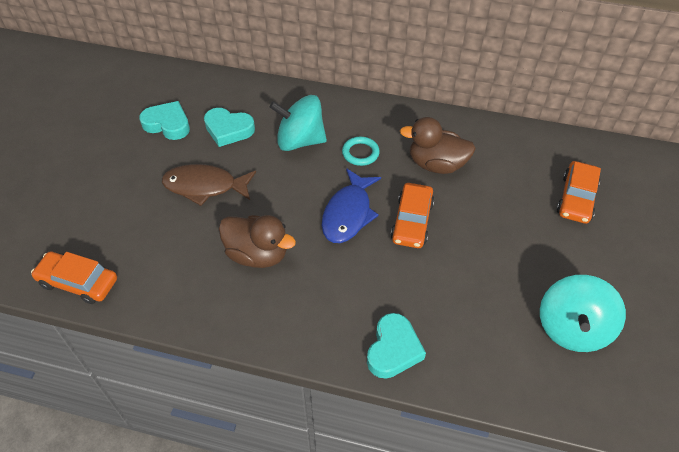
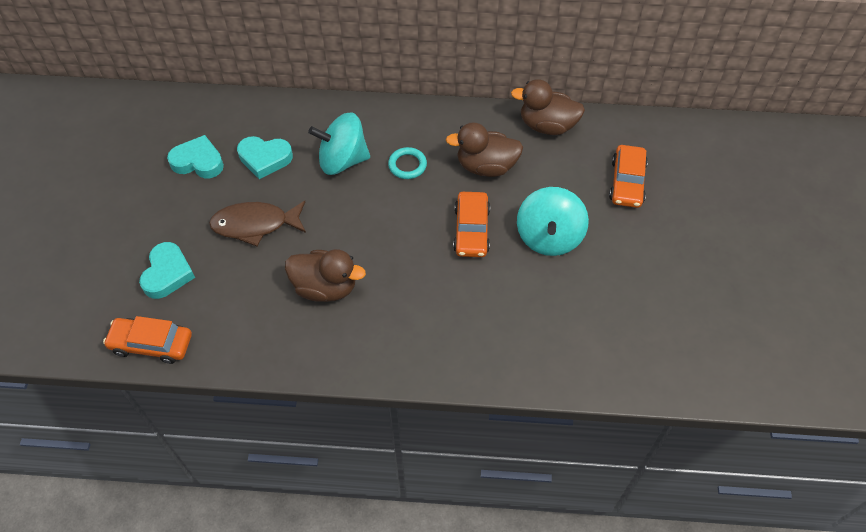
camera: 10 degrees left, 5 degrees up
(348, 214) = (407, 232): blue fish -> none
(393, 349) = (475, 359): turquoise heart -> turquoise heart (167, 273)
(502, 136) = (547, 125): none -> brown duck
(572, 328) = (636, 312): turquoise spinning top -> turquoise spinning top (549, 237)

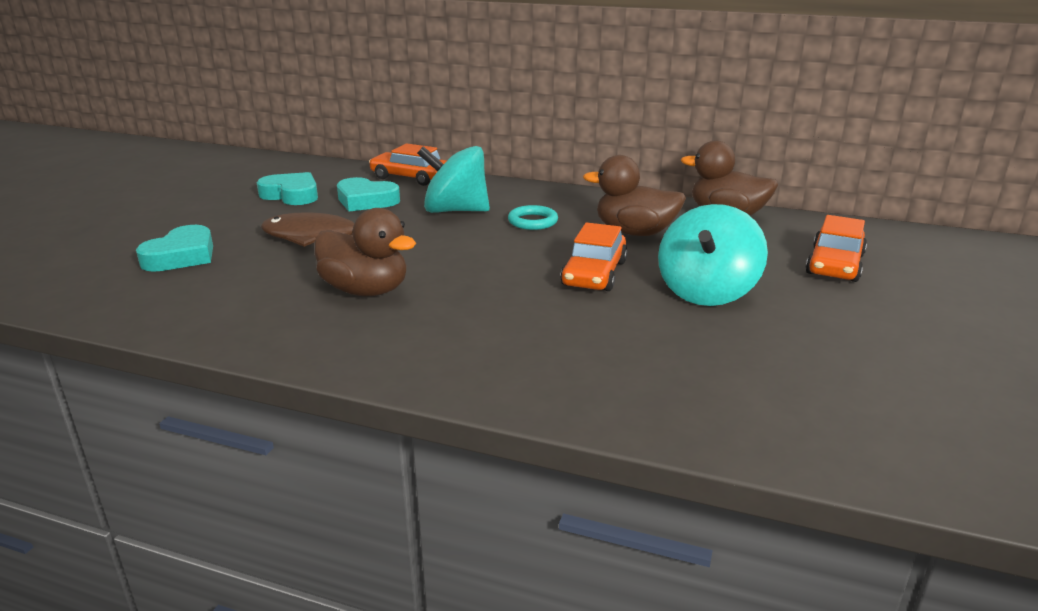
camera: 15 degrees right, 30 degrees down
(151, 344) = (103, 302): orange car -> orange car (410, 177)

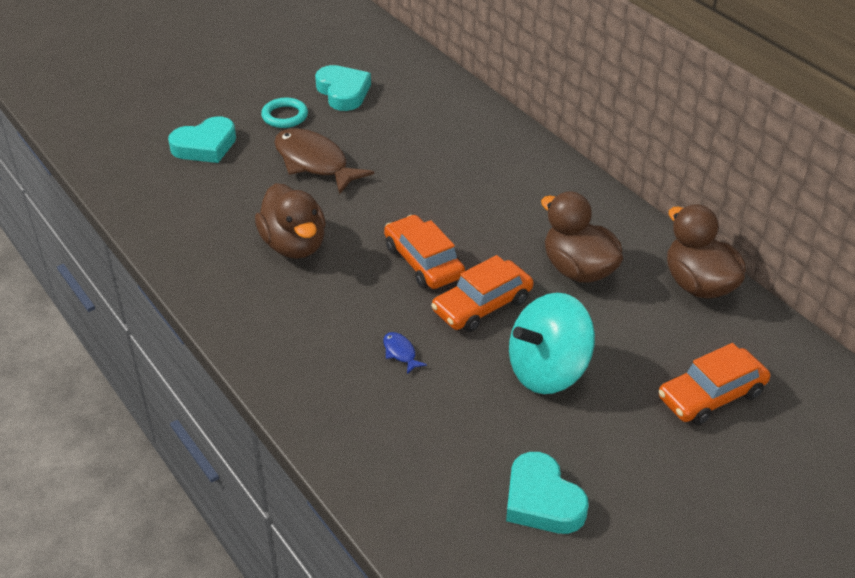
camera: 35 degrees right, 15 degrees up
(366, 200) = (395, 125): turquoise heart -> turquoise heart (542, 500)
(410, 177) = (465, 103): orange car -> orange car (423, 262)
(455, 210) = (455, 171): turquoise spinning top -> none
(532, 221) = (505, 215): turquoise ring -> turquoise ring (285, 116)
(571, 324) = (400, 353): none -> blue fish

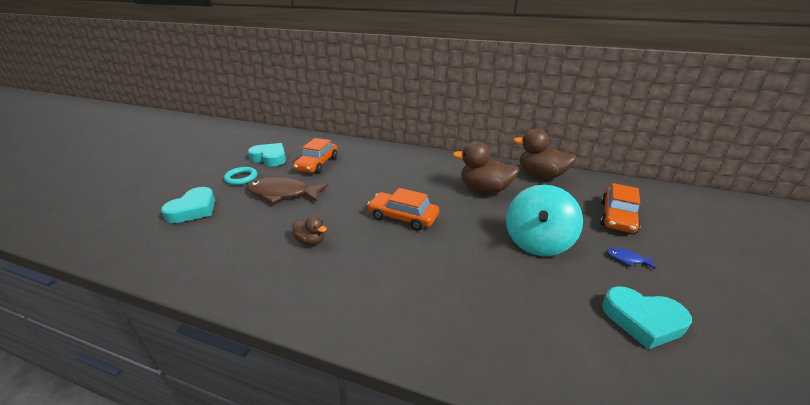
camera: 35 degrees left, 10 degrees down
(294, 245) = (311, 241): brown duck -> brown duck, size x0.53
(400, 353) = (449, 273): blue fish -> blue fish (627, 259)
(482, 305) = (461, 225): orange car -> orange car (317, 164)

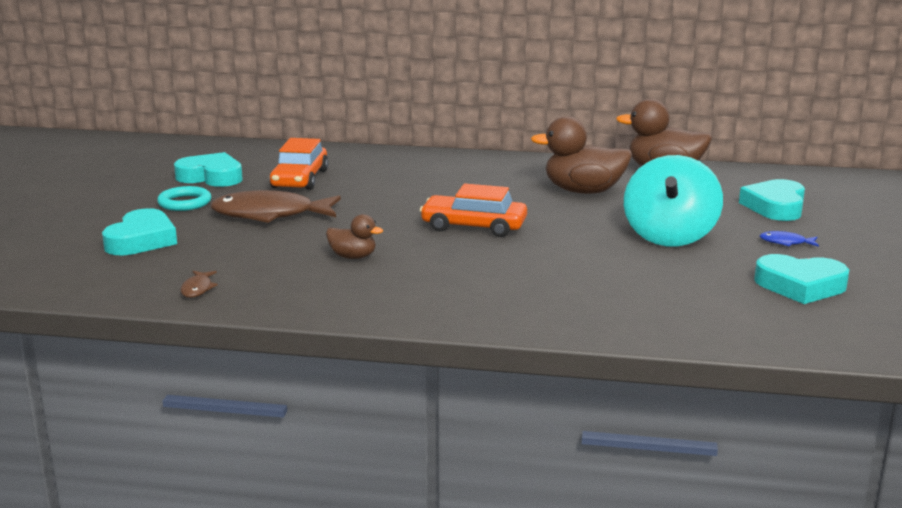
camera: 10 degrees left, 10 degrees down
(191, 265) = (197, 289): none -> brown fish
(617, 217) = (775, 206): orange car -> turquoise heart

